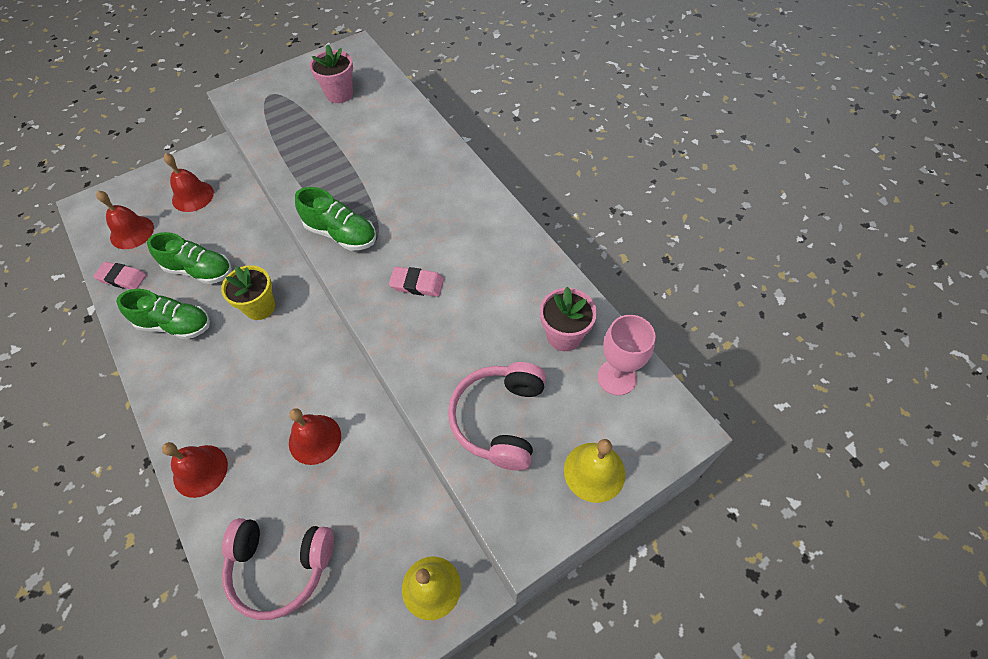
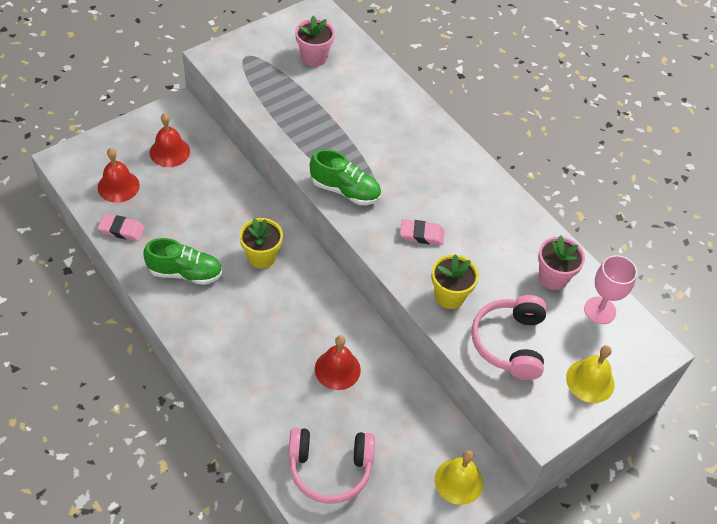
camera: 10 degrees left, 5 degrees down
(199, 270) = (195, 223): green shoe -> none
(200, 470) = (241, 396): red bell -> none
(436, 358) = (449, 296): none -> yellow flower pot

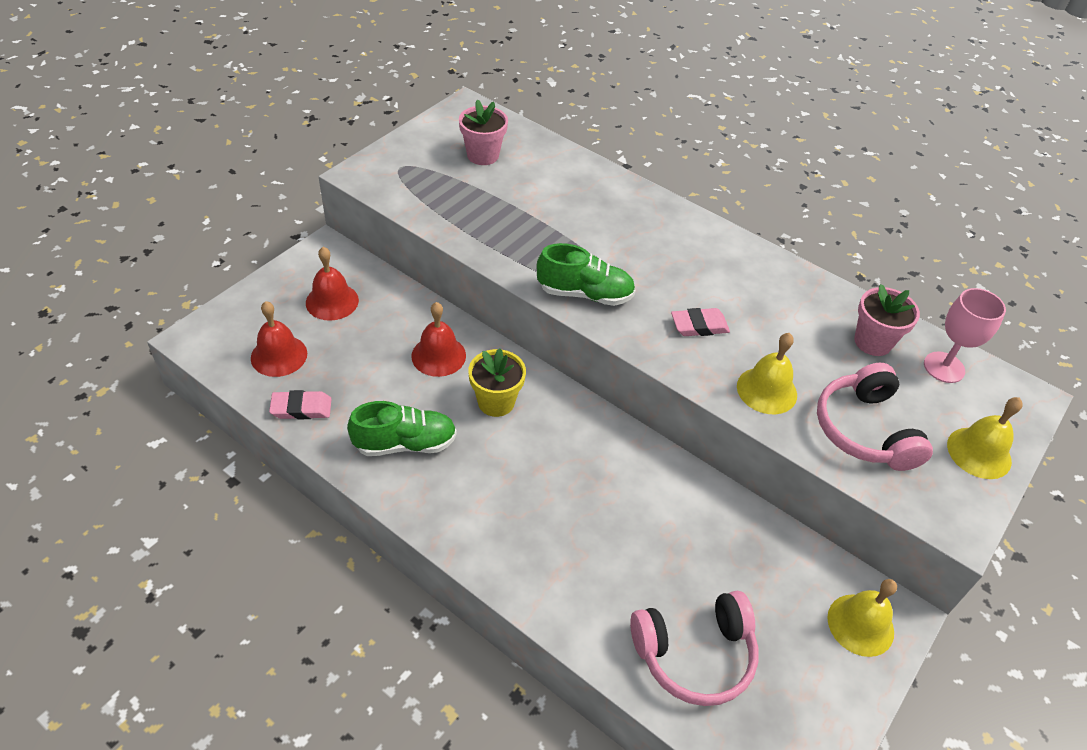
camera: 15 degrees left, 5 degrees down
(337, 369) = (648, 519): red bell -> red bell (438, 355)
(449, 296) = (766, 390): yellow flower pot -> yellow bell

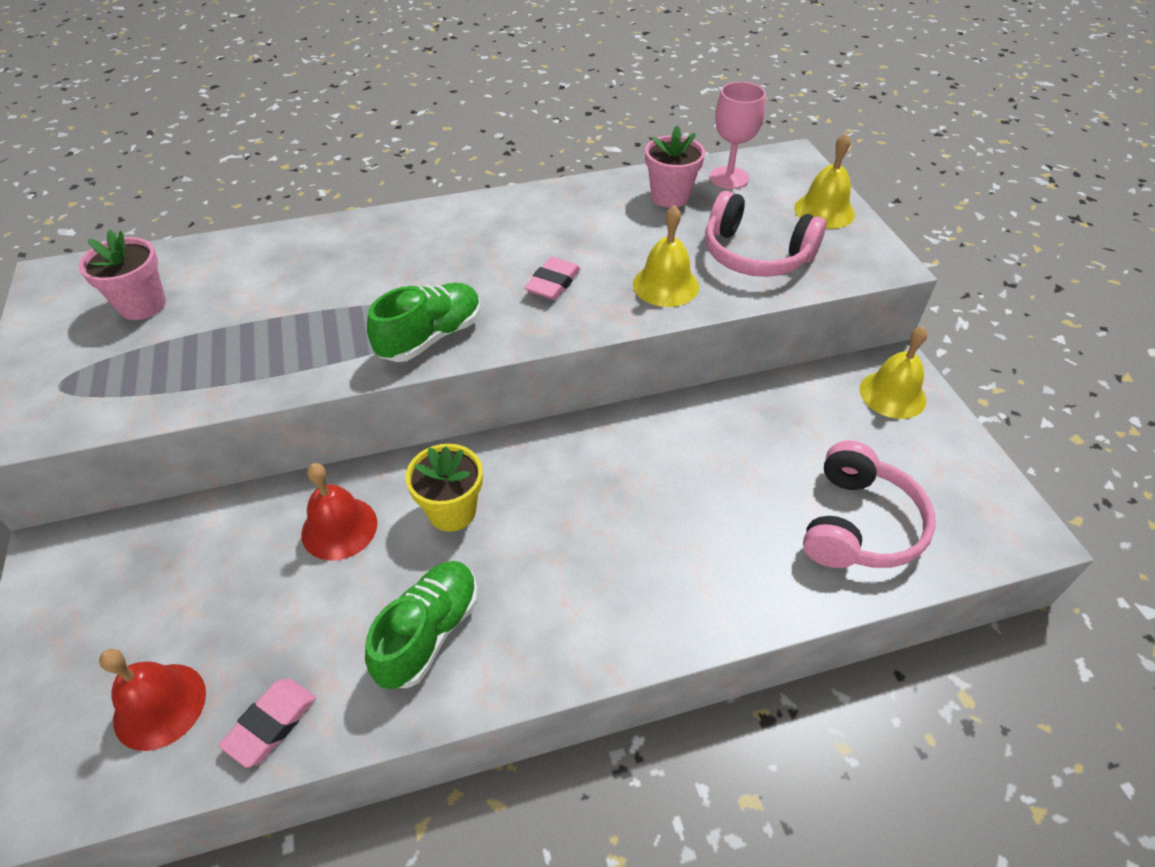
camera: 50 degrees left, 0 degrees up
(332, 301) = (142, 593): red bell -> none

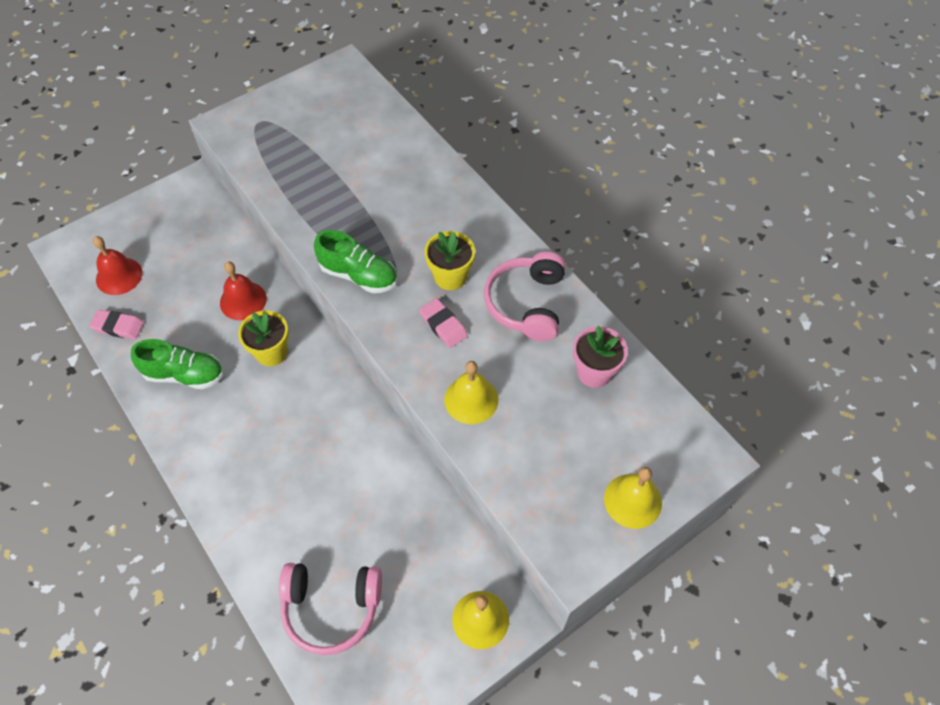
camera: 70 degrees right, 10 degrees up
(142, 305) = (334, 120): pink flower pot -> none
(487, 262) = (450, 277): none -> yellow flower pot
(553, 283) = (443, 325): pink eraser -> pink eraser turned 45 degrees clockwise
(729, 178) = (648, 411): pink goblet -> none
(755, 255) = (539, 456): pink headphones -> pink headphones (526, 304)

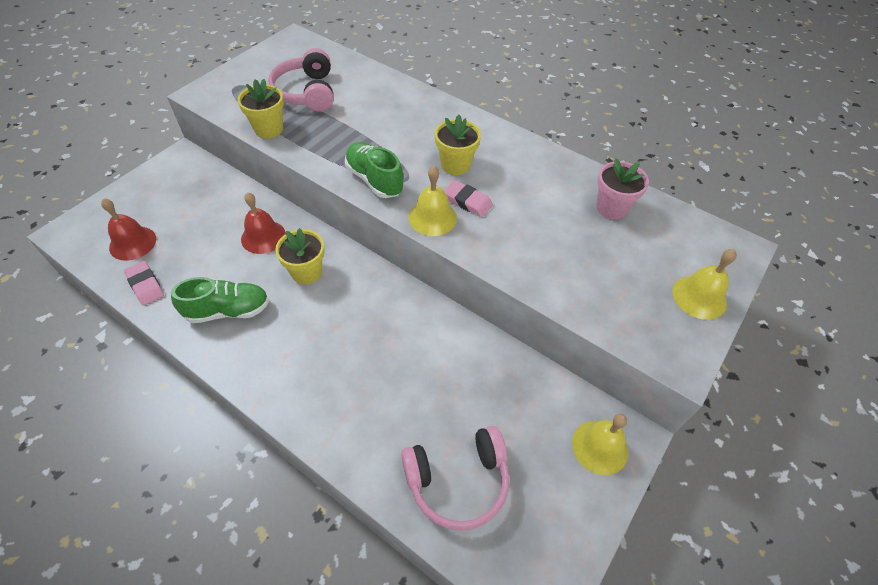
camera: 20 degrees left, 5 degrees down
(118, 326) = (145, 285): pink eraser -> pink eraser turned 60 degrees clockwise
(275, 186) = (269, 129): none -> yellow flower pot
(358, 275) = (374, 180): green shoe -> green shoe turned 135 degrees counterclockwise
(471, 399) = (521, 252): yellow bell -> yellow bell (432, 217)
(526, 304) = (529, 171): pink headphones -> pink headphones (306, 92)

